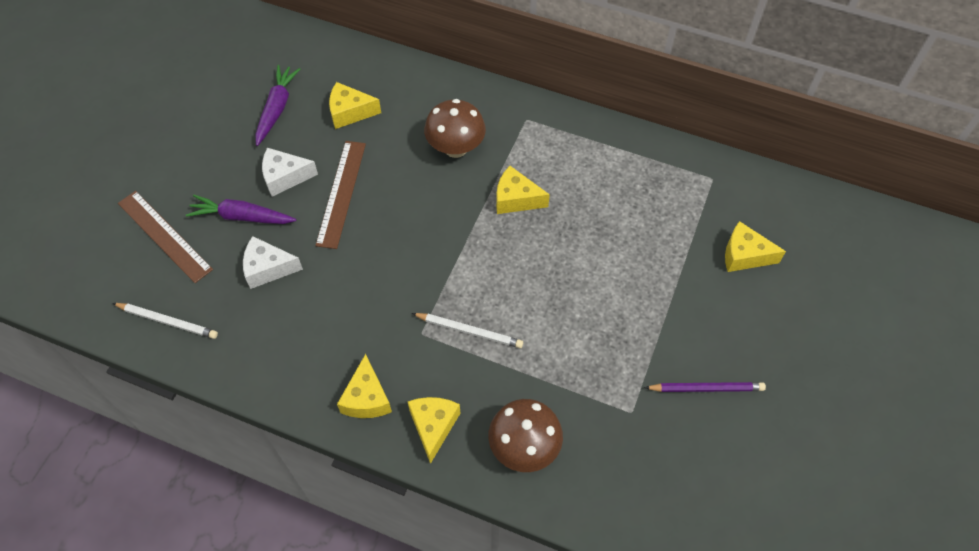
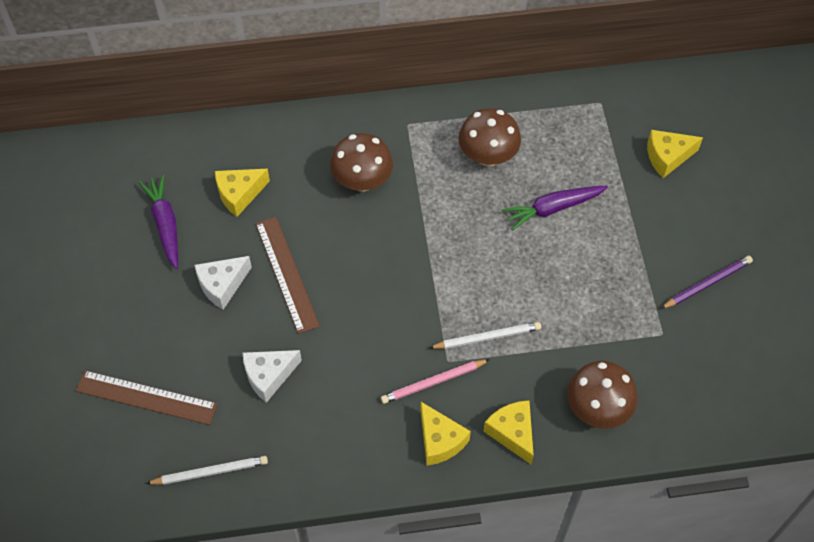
camera: 30 degrees left, 0 degrees up
(242, 217) = (208, 342): purple carrot -> purple carrot (553, 208)
(396, 345) = (433, 382): none -> pink pencil
(516, 199) = (447, 201): yellow cheese -> none
(577, 177) = (488, 156): none -> brown mushroom

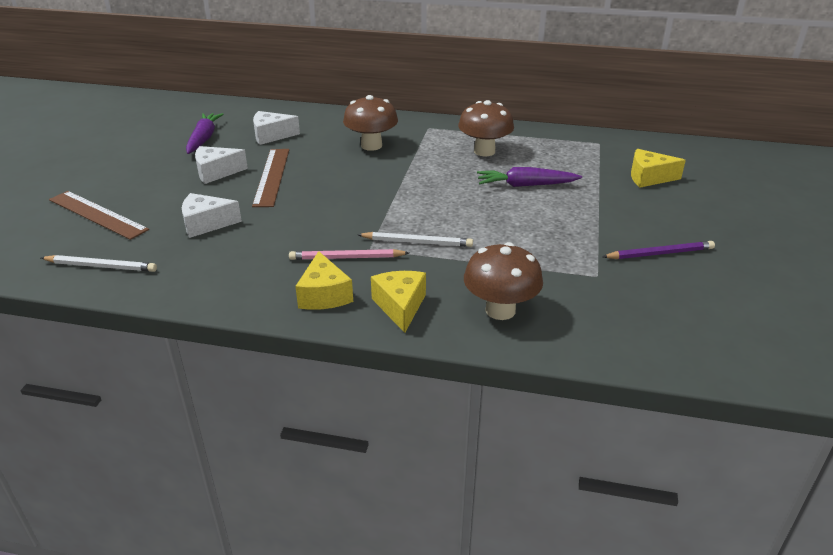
camera: 20 degrees right, 25 degrees down
(239, 194) = (271, 136): yellow cheese -> white cheese

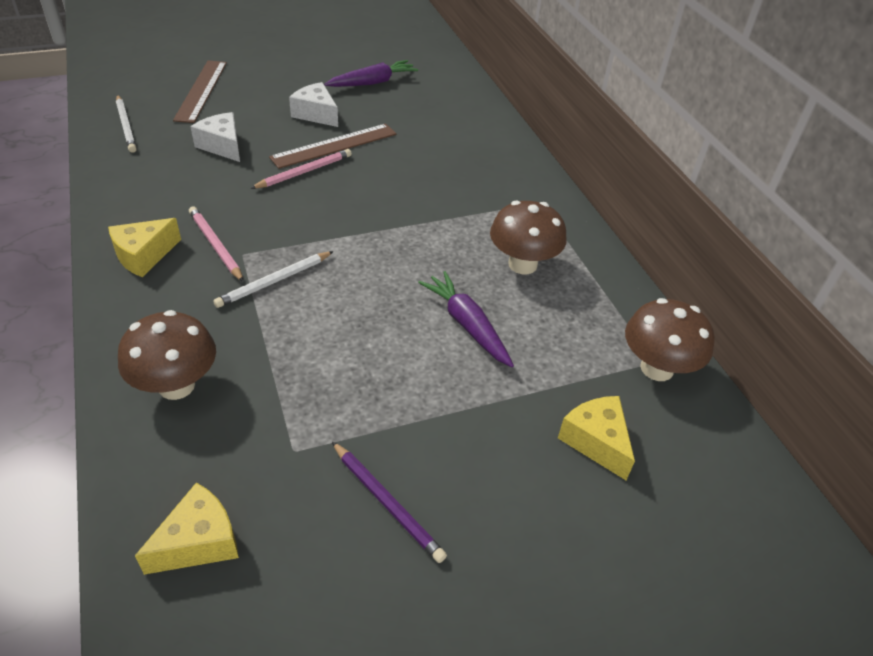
camera: 55 degrees right, 10 degrees up
(271, 136) = (415, 114): white cheese -> none
(292, 197) = (304, 172): none -> pink pencil
(371, 145) = (455, 179): brown mushroom -> brown mushroom (656, 368)
(400, 306) = (148, 310): yellow cheese -> yellow cheese (199, 541)
(417, 242) = (274, 281): white pencil -> white pencil turned 75 degrees clockwise

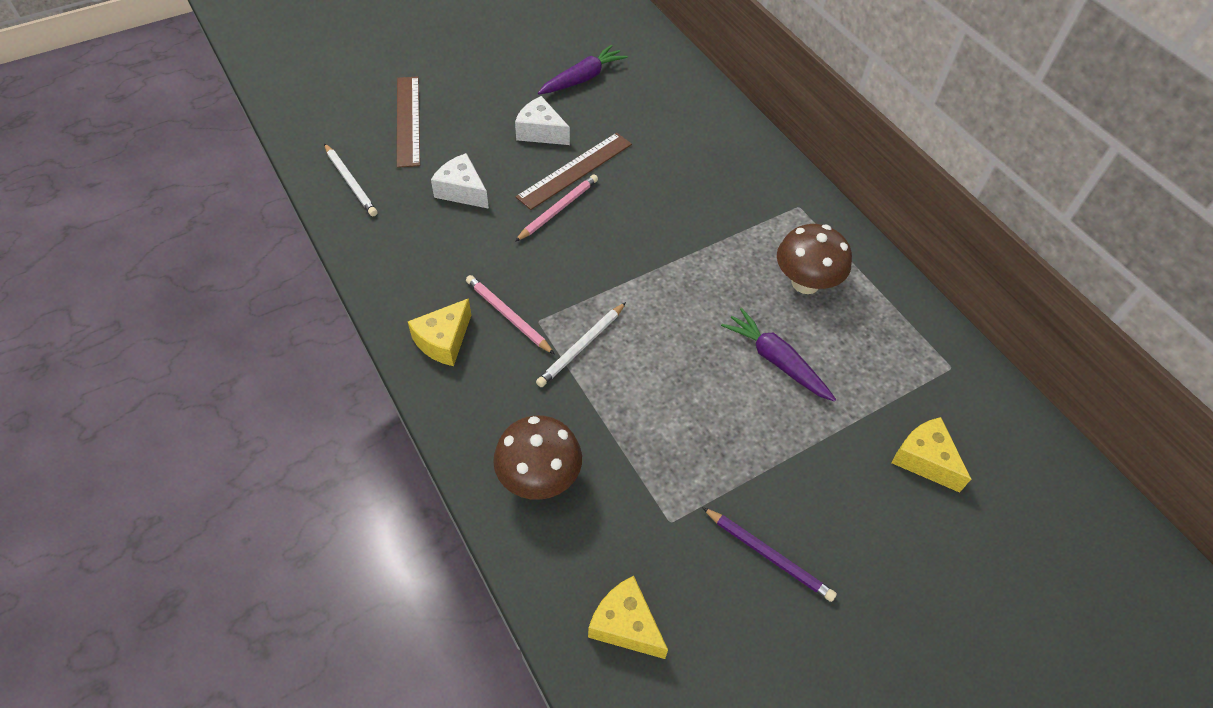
camera: 10 degrees left, 10 degrees up
(199, 541) = (625, 625): yellow cheese -> yellow cheese turned 90 degrees counterclockwise
(656, 368) = (956, 374): brown mushroom -> none

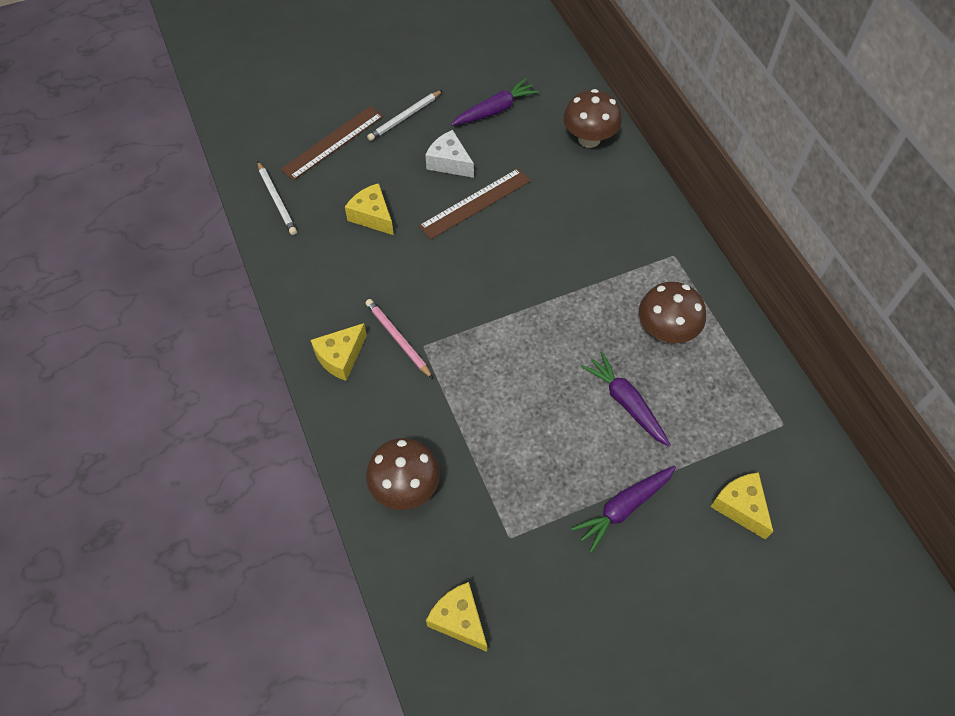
camera: 10 degrees right, 5 degrees up
(408, 120) = (333, 142): brown ruler -> brown ruler turned 45 degrees clockwise
(462, 191) = (372, 216): white cheese -> yellow cheese
(558, 209) = (455, 241): pink pencil -> none
(581, 346) = (457, 373): white pencil -> white pencil (405, 117)
(687, 100) = (589, 139): none -> brown mushroom
(768, 555) = (587, 576): purple pencil -> none
(795, 474) = (624, 508): none -> purple carrot

